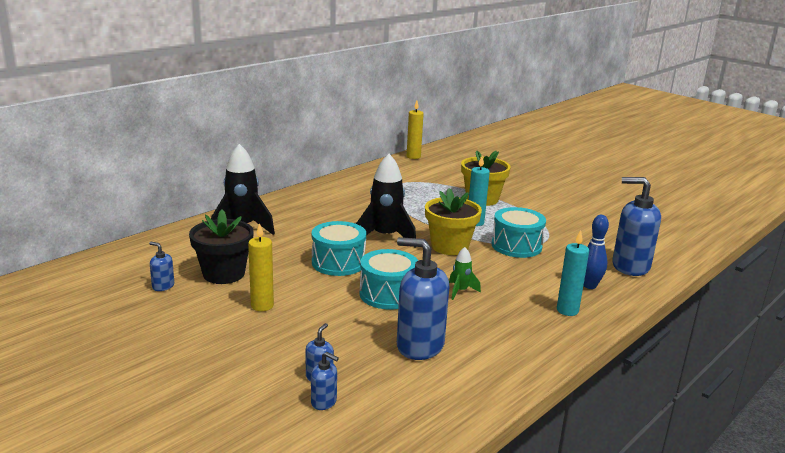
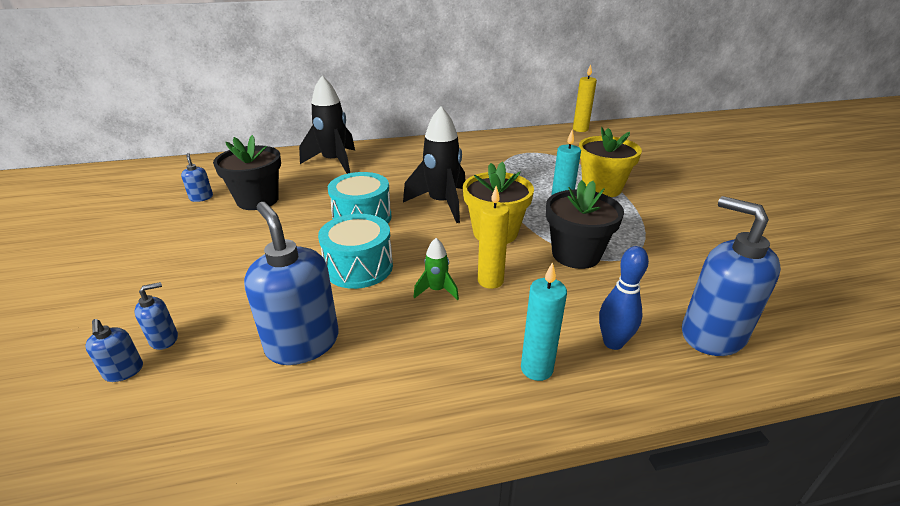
camera: 35 degrees right, 10 degrees up
(262, 306) = (238, 240): yellow candle -> yellow candle (490, 281)
(516, 246) = (576, 254): turquoise drum -> black flower pot

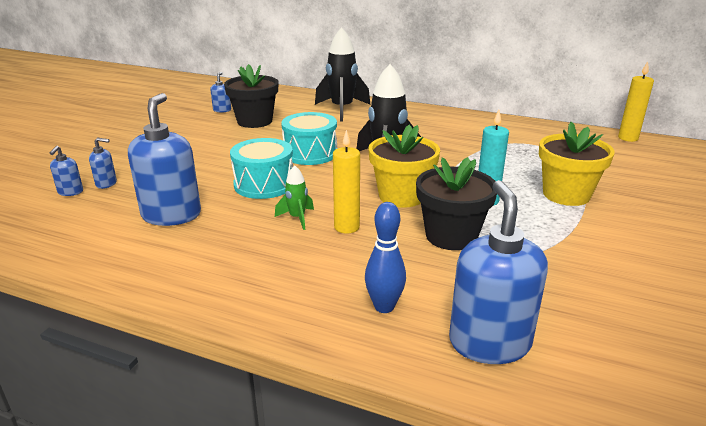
camera: 35 degrees right, 5 degrees down
(536, 369) = (297, 294): turquoise candle -> none

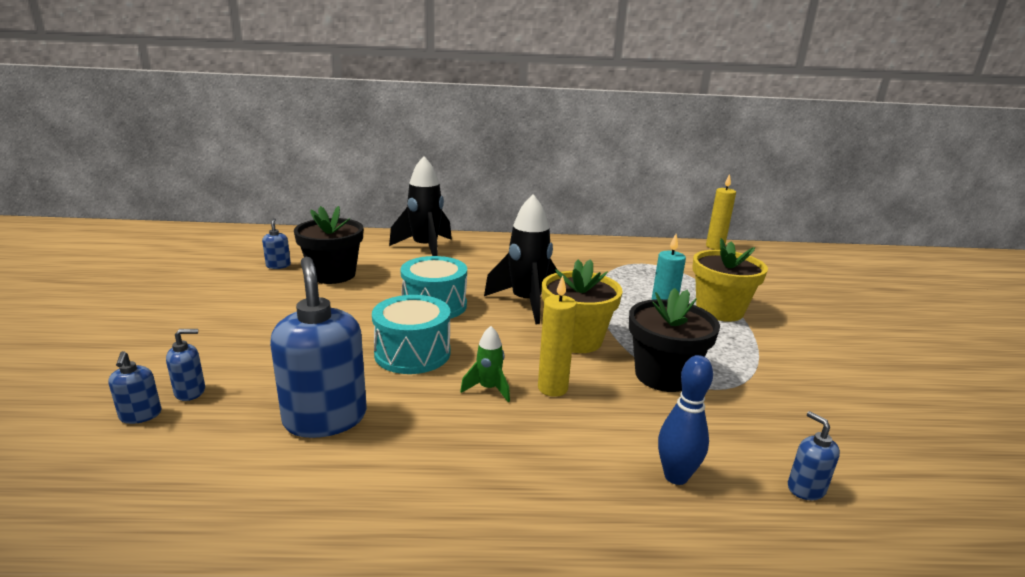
camera: 25 degrees left, 5 degrees down
(489, 342) = (805, 488): blue soap dispenser -> blue soap dispenser, size x0.46

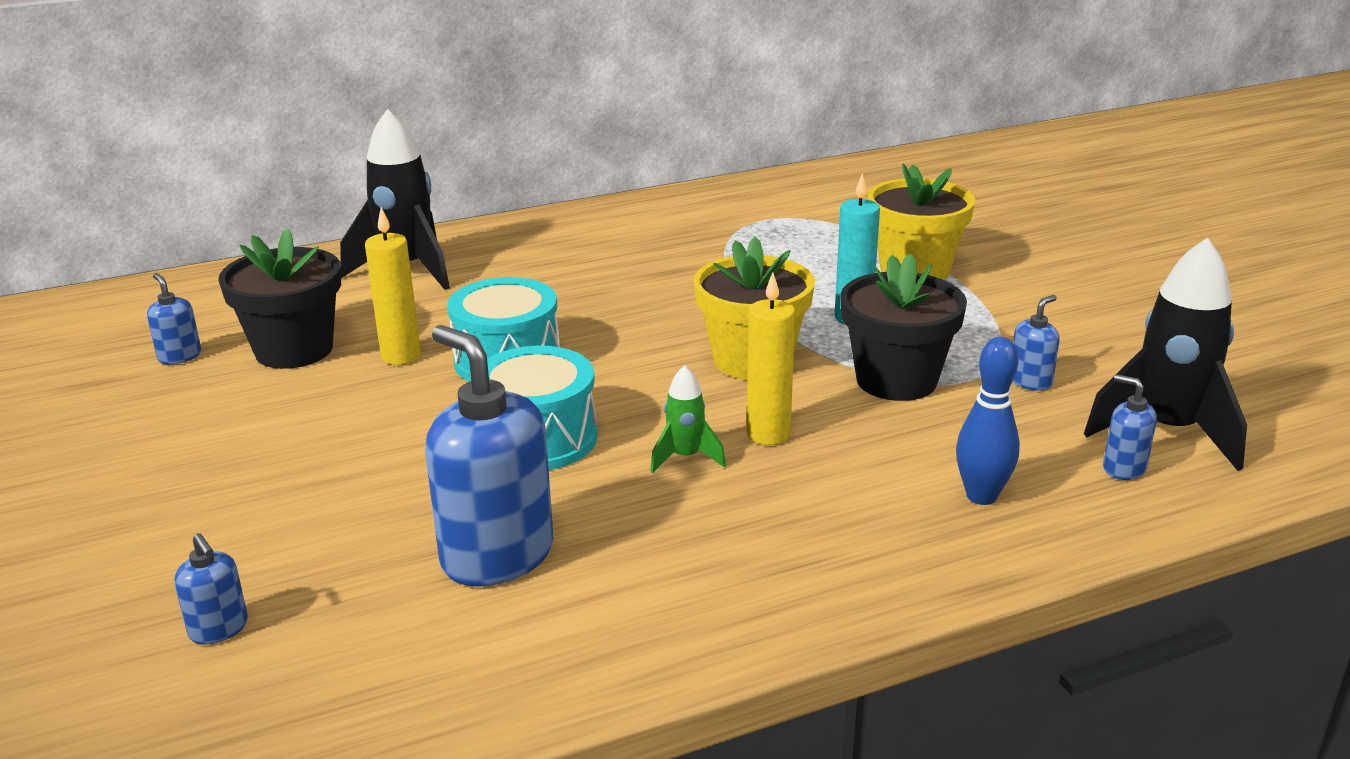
camera: 20 degrees left, 5 degrees up
(190, 392) = (258, 579): blue soap dispenser -> blue soap dispenser (1030, 381)
(526, 303) = (642, 323): black rocket -> black rocket (1167, 431)
(715, 247) = (852, 168): yellow candle -> yellow candle (401, 356)

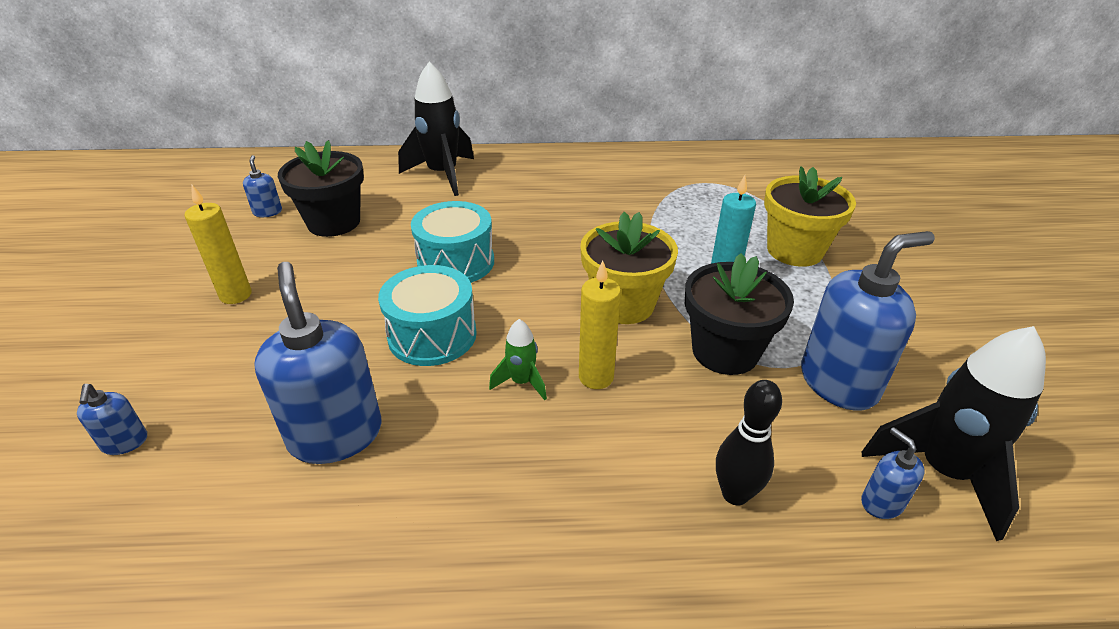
camera: 20 degrees right, 10 degrees up
(401, 356) = (392, 242): yellow candle -> yellow candle (236, 295)
(981, 496) = (735, 494): blue bowling pin -> black bowling pin
(1030, 381) = (839, 382): blue soap dispenser -> blue soap dispenser, size x2.19

